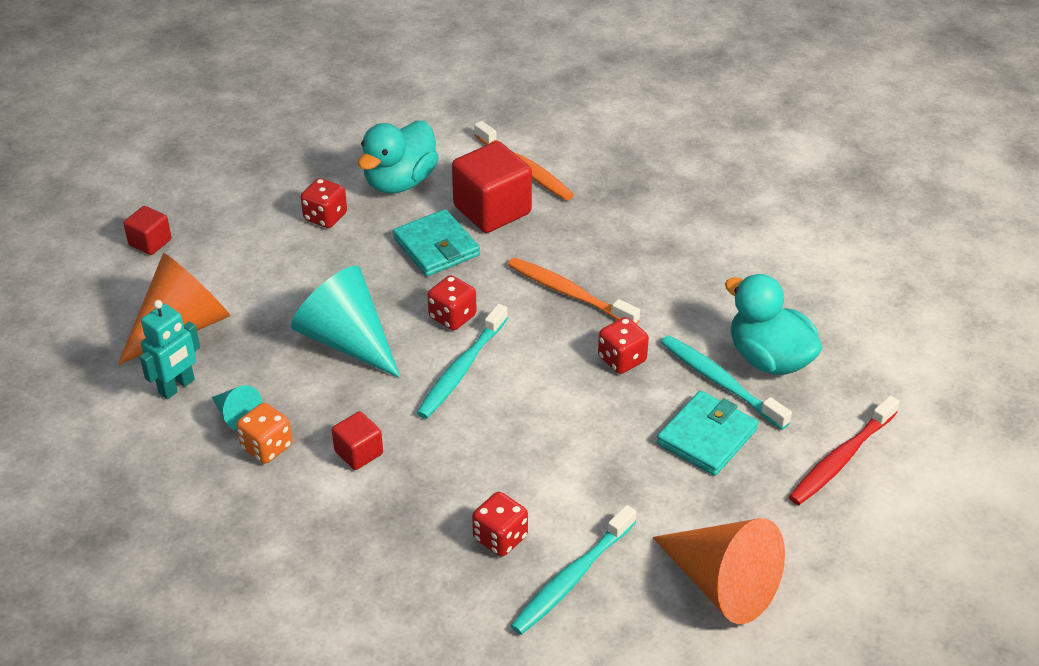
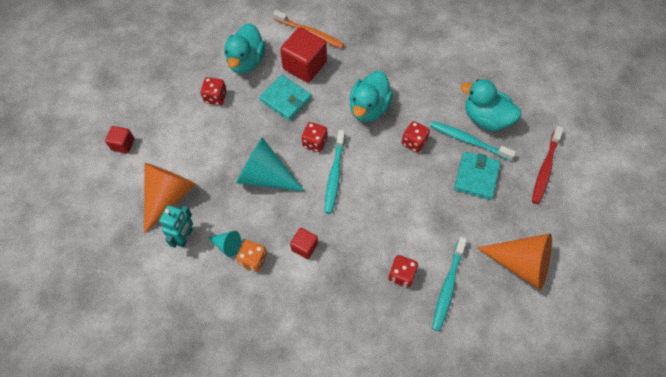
camera: 20 degrees left, 20 degrees up
(569, 293) = (369, 108): orange toothbrush -> turquoise duck

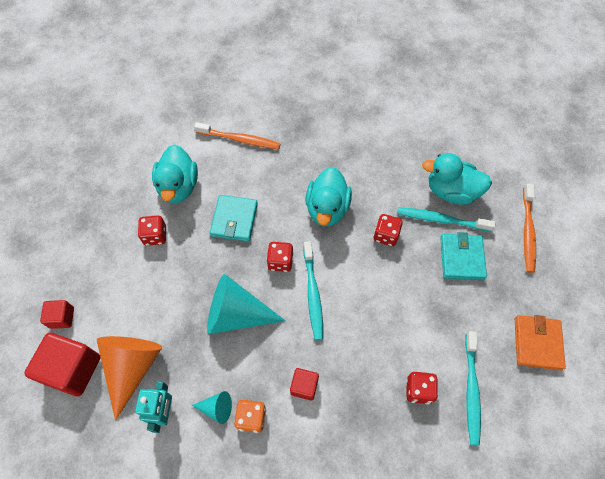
camera: 15 degrees left, 0 degrees up
(285, 99) = (234, 220): turquoise wallet -> turquoise wallet turned 75 degrees clockwise
(304, 66) = (244, 177): red cube -> red cube (73, 369)
(521, 264) = (537, 343): orange cone -> orange wallet
(545, 168) = (527, 231): red toothbrush -> orange toothbrush

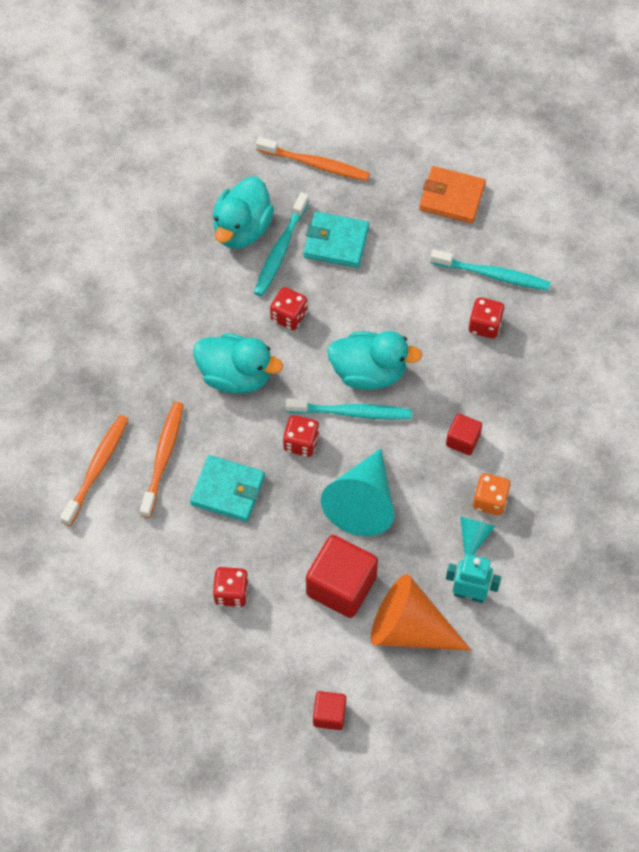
camera: 80 degrees left, 0 degrees up
(73, 369) = (401, 700): red cube -> red cube (341, 586)
(178, 186) = (158, 557): turquoise duck -> turquoise duck (369, 372)
(254, 176) = (163, 457): none -> orange toothbrush

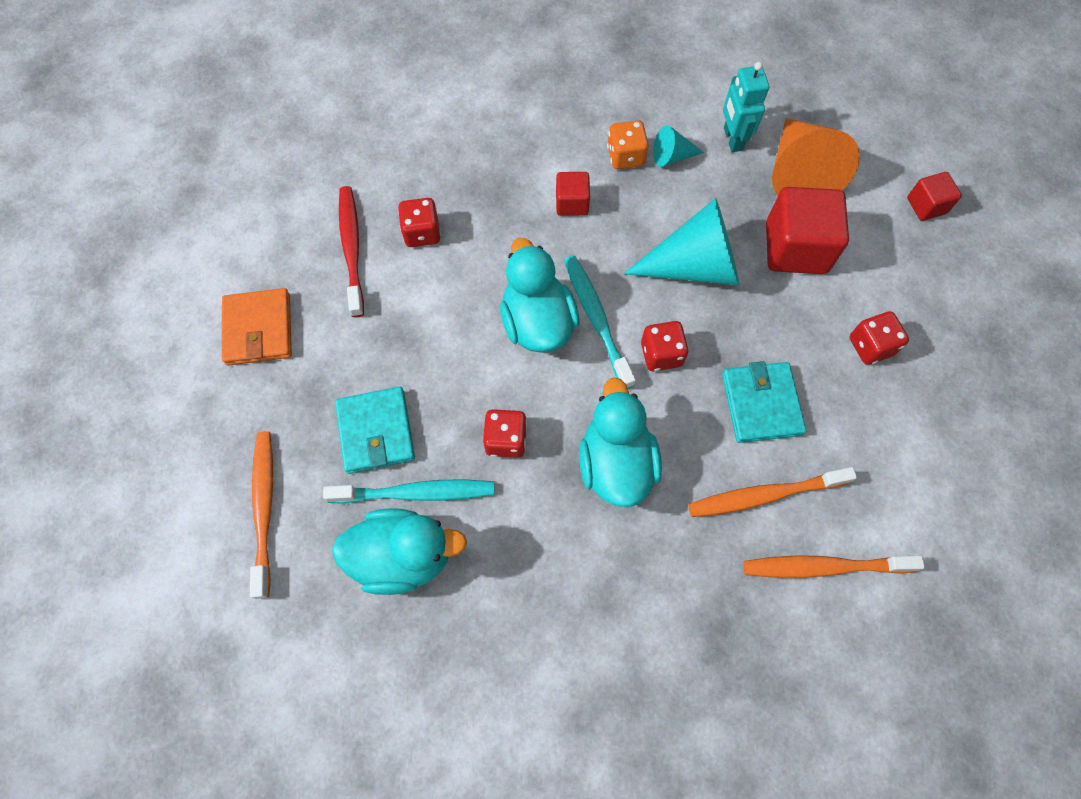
camera: 115 degrees left, 5 degrees up
(492, 275) = (352, 249): turquoise toothbrush -> red toothbrush

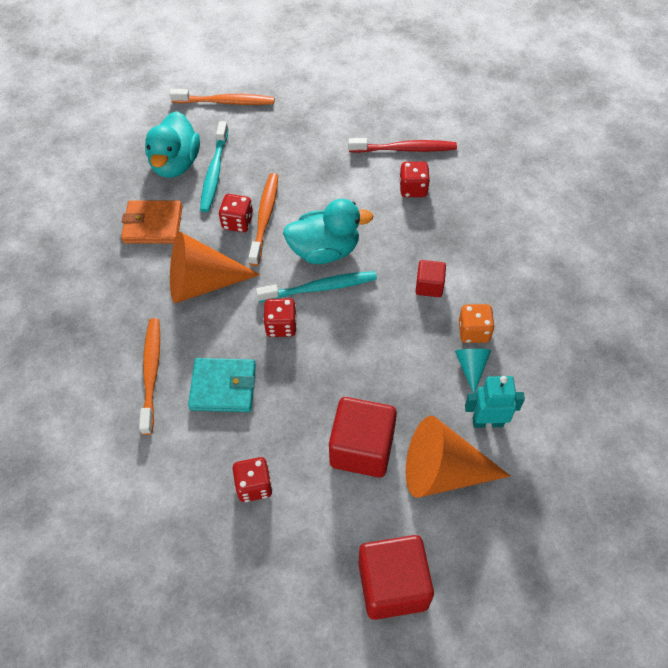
camera: 100 degrees right, 10 degrees down
(258, 329) = (349, 100): orange wallet -> orange wallet (153, 225)
(376, 432) = (261, 155): turquoise wallet -> none
(616, 463) = (203, 283): turquoise duck -> orange cone
(694, 265) = (356, 364): turquoise cone -> none
(824, 567) = (87, 400): orange toothbrush -> orange toothbrush (265, 217)
(926, 206) = (393, 585): red cube -> red cube, size x1.89

